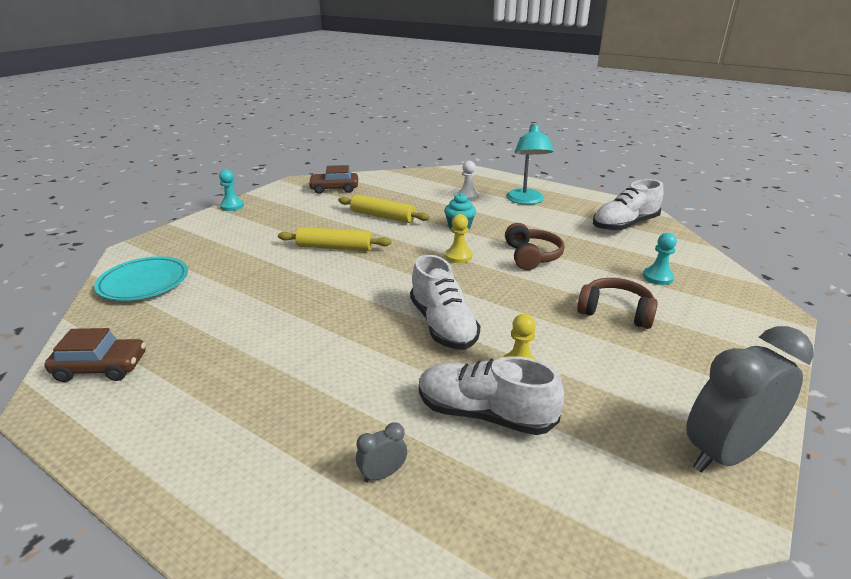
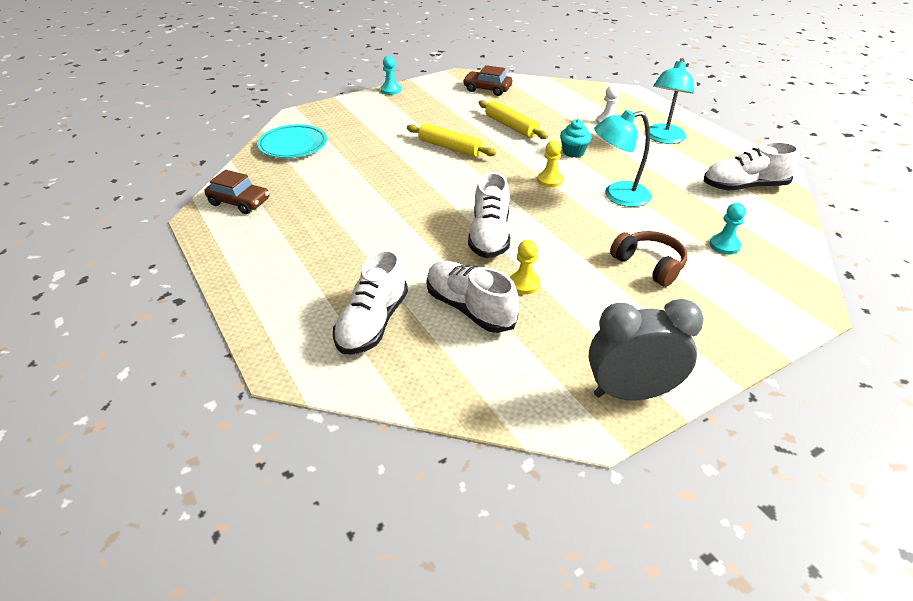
camera: 25 degrees right, 10 degrees up
(382, 474) = (372, 323): grey clock -> white shoe
(531, 256) = (617, 196): brown headphones -> turquoise lamp

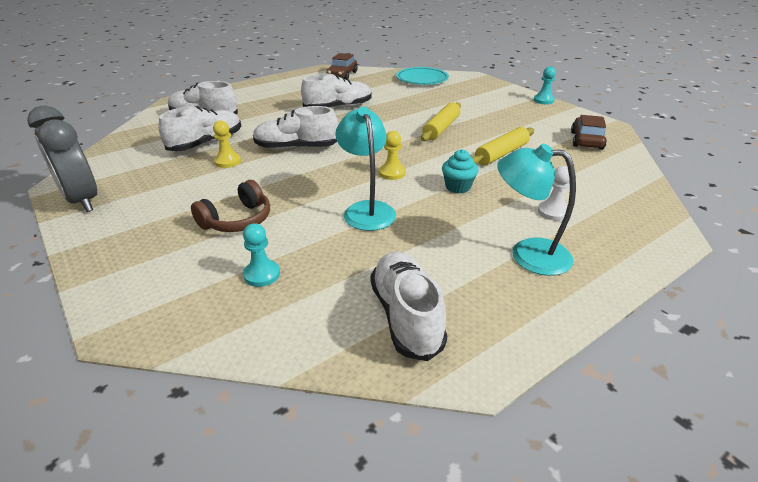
camera: 85 degrees right, 5 degrees down
(372, 207) = (338, 108): none -> white shoe
(631, 393) = (82, 200): grey clock -> grey clock turned 150 degrees clockwise

